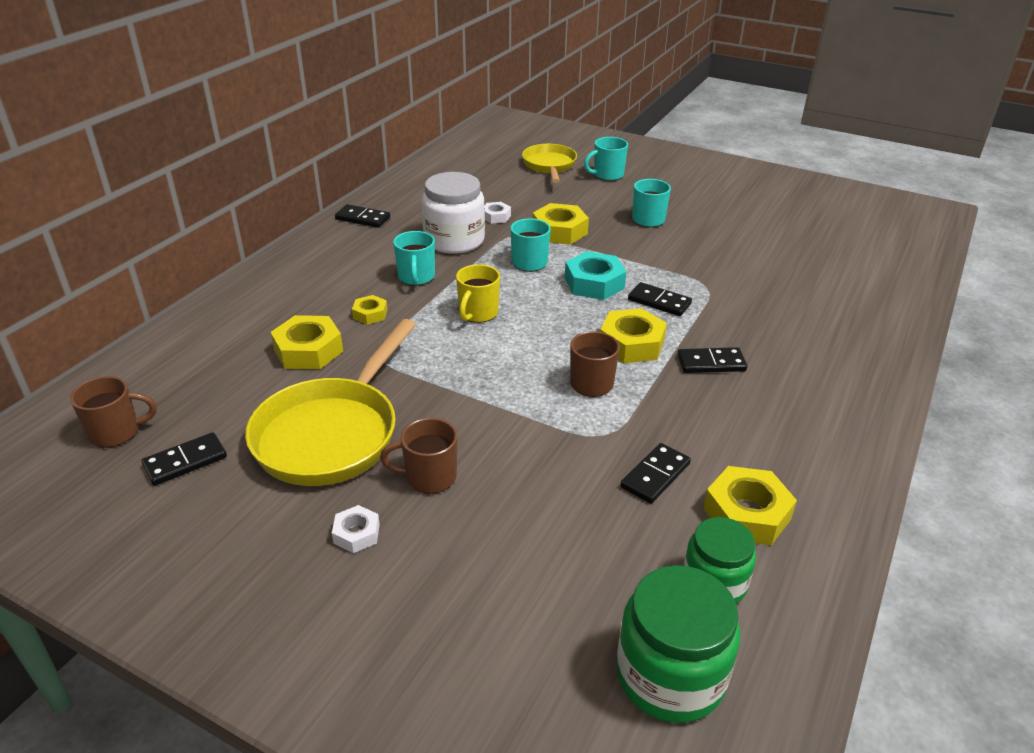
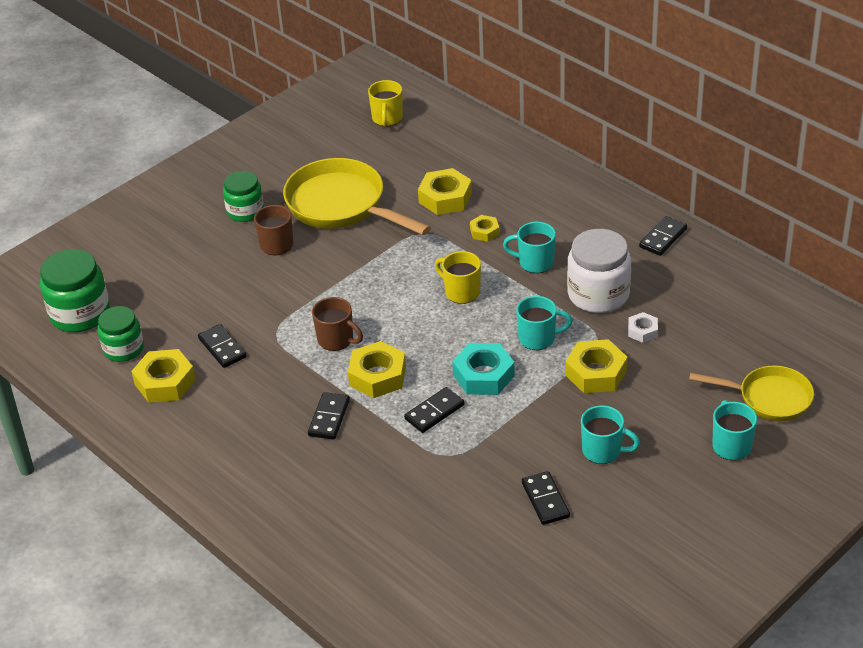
camera: 110 degrees right, 5 degrees up
(116, 432) = (387, 119): brown mug -> yellow mug
(185, 461) = (344, 146): black domino -> black domino (545, 500)
(356, 534) = (245, 211): white nut -> green jar

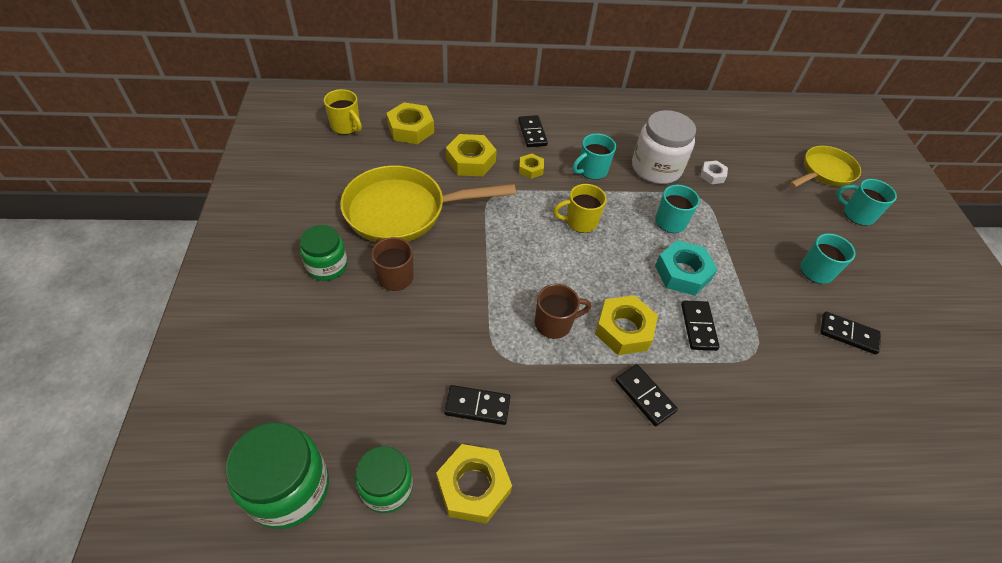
camera: 55 degrees left, 10 degrees up
(596, 373) = (733, 221): yellow nut -> yellow nut (411, 129)
(663, 238) = (633, 111): black domino -> black domino (532, 133)

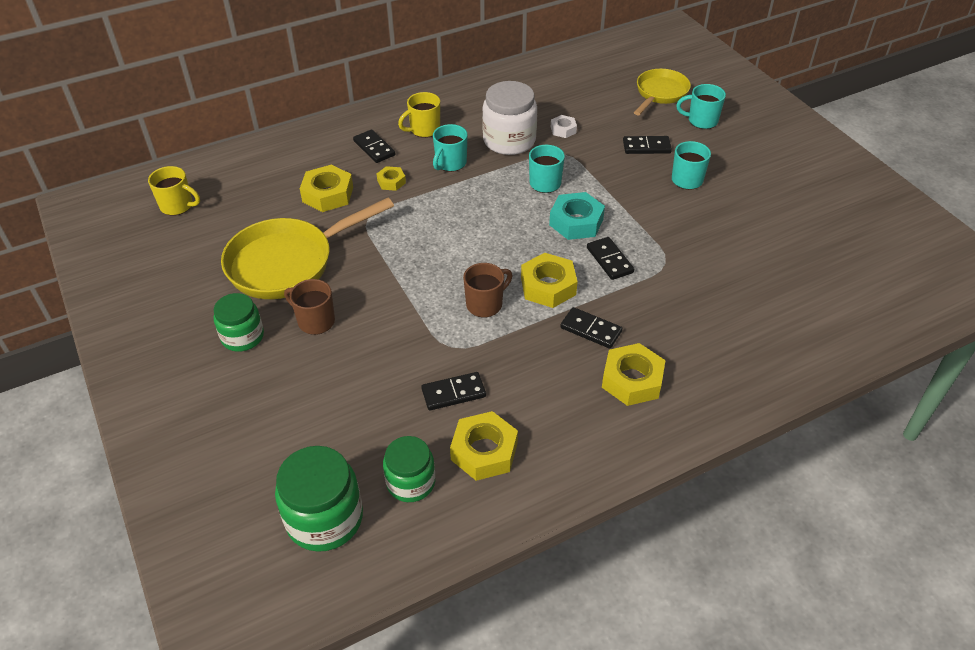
camera: 20 degrees left, 5 degrees down
(411, 129) = (248, 185): yellow nut -> yellow nut (632, 380)
(580, 222) = (463, 212): yellow mug -> yellow mug (424, 130)
(848, 334) = (732, 220): black domino -> black domino (646, 147)

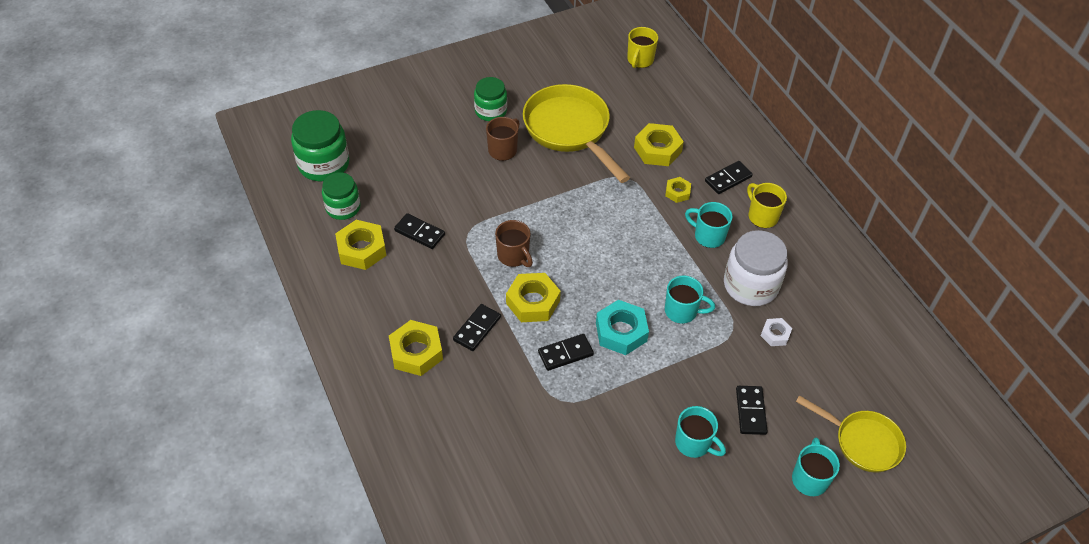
camera: 90 degrees right, 5 degrees up
(453, 393) = (419, 233): black domino -> black domino turned 45 degrees counterclockwise

